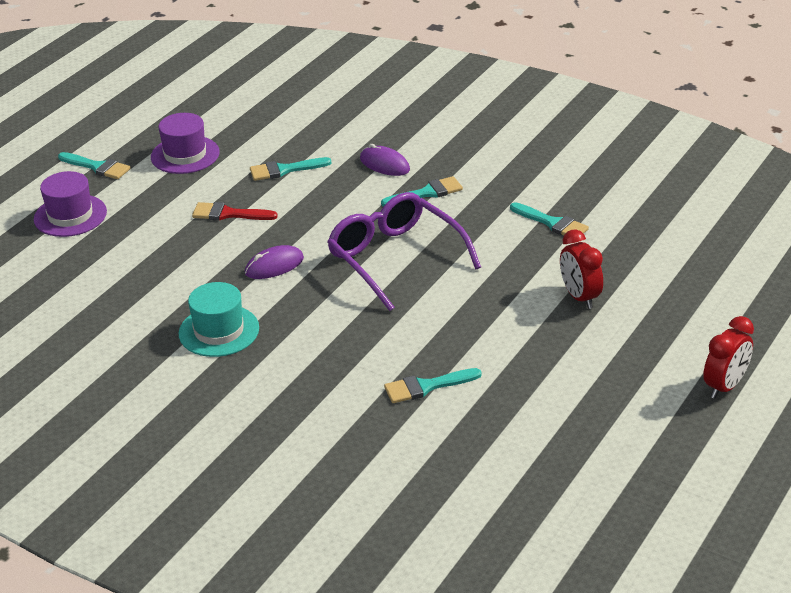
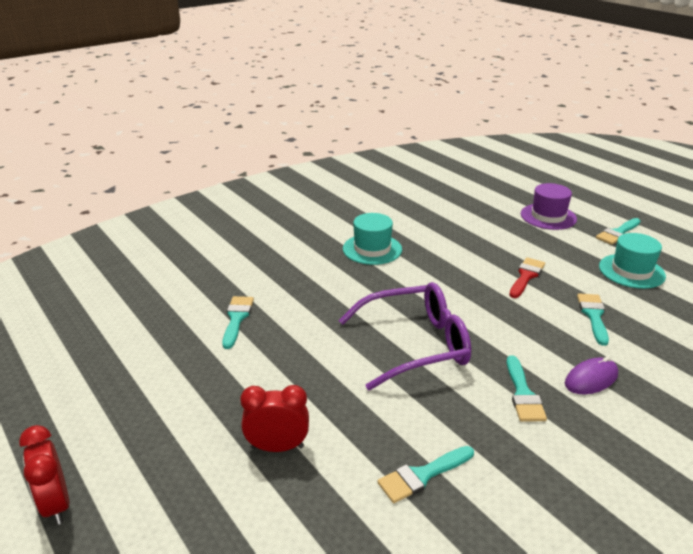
camera: 110 degrees right, 5 degrees down
(185, 155) = (631, 271): purple hat -> turquoise hat
(274, 266) = (439, 283): purple mouse -> none

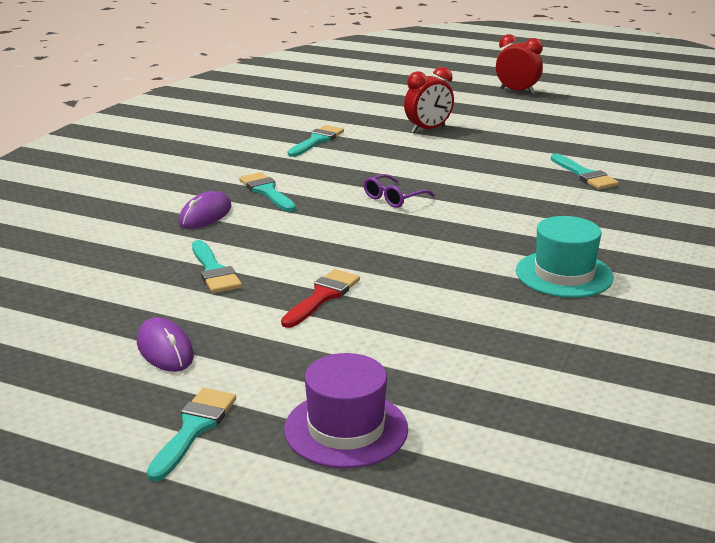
camera: 150 degrees right, 5 degrees down
(415, 345) = (393, 198): purple glasses -> purple glasses, size x0.44
(526, 276) = (322, 296): red brush -> red brush turned 150 degrees counterclockwise
(631, 271) = (165, 349): turquoise hat -> purple mouse

